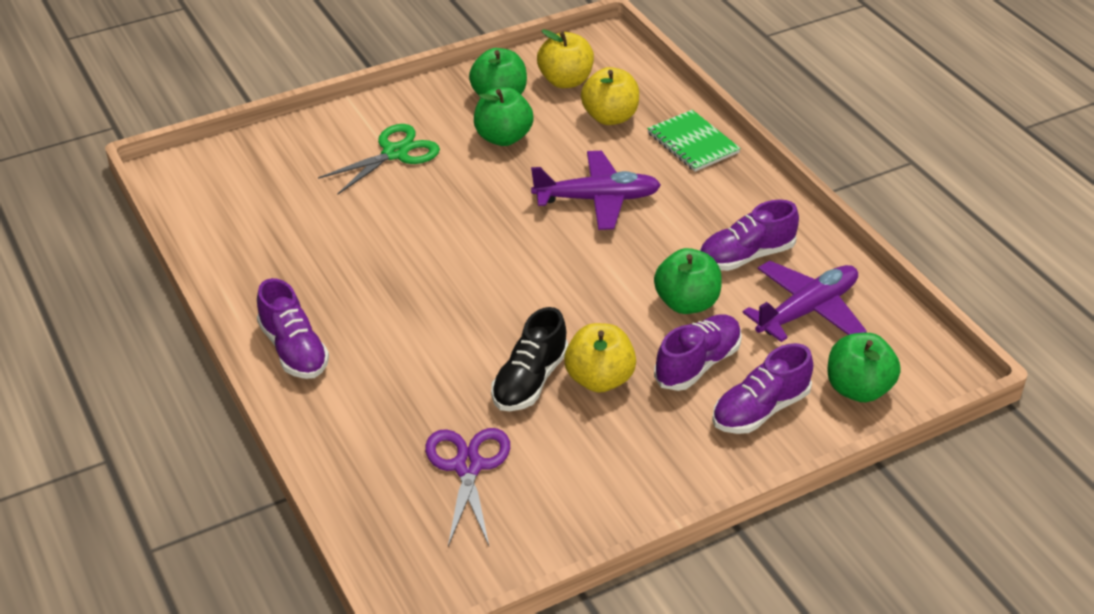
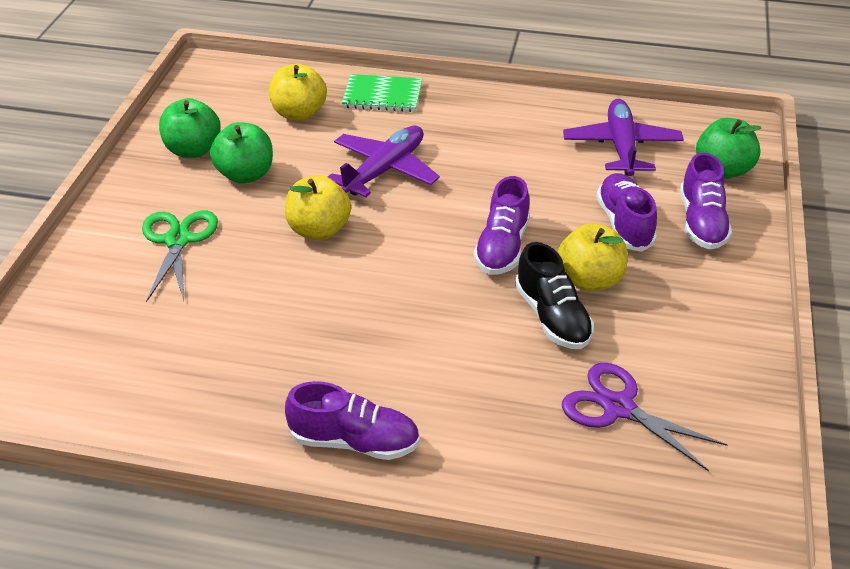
camera: 50 degrees left, 0 degrees up
(565, 81) = (225, 110): yellow apple -> yellow apple (319, 230)
(686, 303) = (553, 193): green apple -> none
(746, 256) = (534, 141): purple shoe -> purple shoe (502, 247)

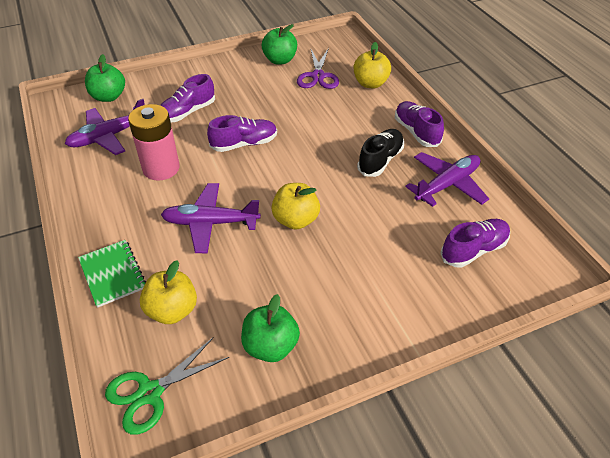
camera: 125 degrees left, 5 degrees up
(178, 240) = (368, 280): green scissors -> green scissors (150, 393)
(218, 398) = (447, 185): none -> purple plane
(245, 175) = (273, 292): green apple -> green apple (280, 60)
(517, 166) = (161, 168): none -> pink battery
(552, 317) = (282, 110): black shoe -> black shoe (380, 160)
(589, 280) = (244, 108): yellow apple -> yellow apple (370, 83)
(701, 222) = (165, 91): purple shoe -> purple shoe (474, 250)

